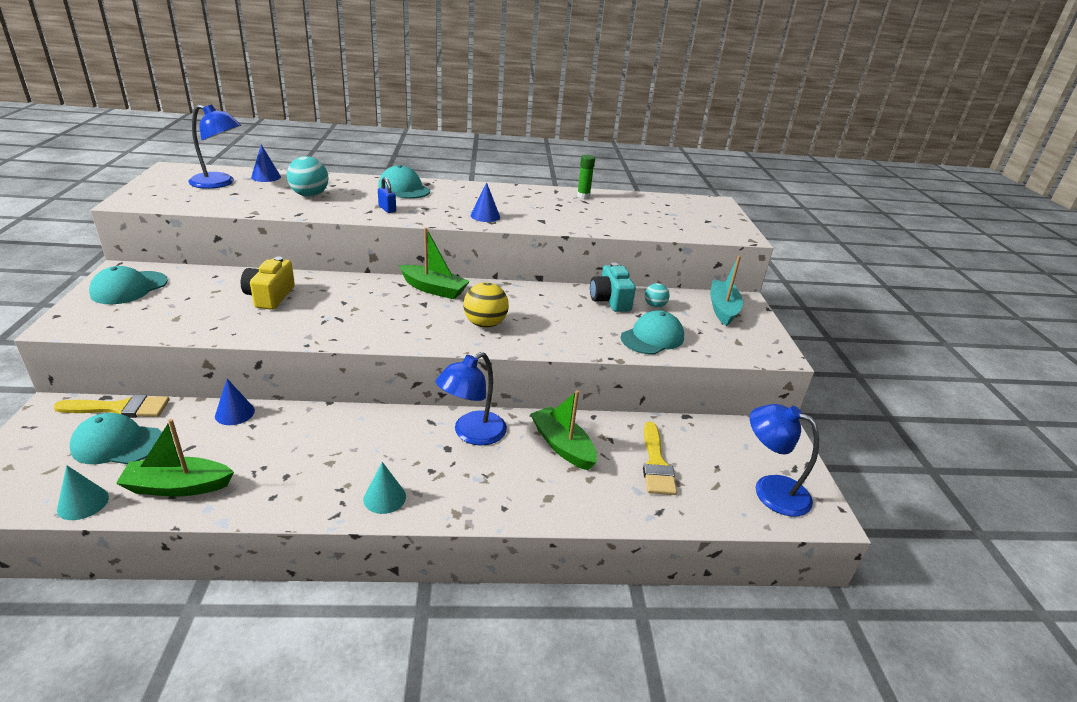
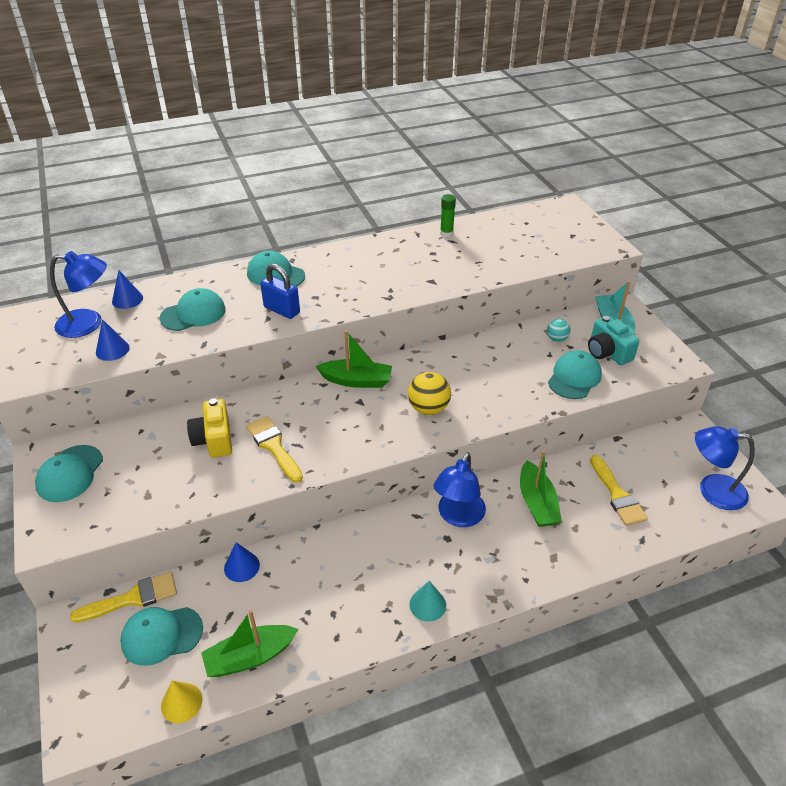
camera: 15 degrees left, 10 degrees up
(83, 503) = (181, 702): turquoise cone -> yellow cone
(310, 195) = (193, 314): turquoise ball -> turquoise cap
(317, 314) = (274, 446): none -> yellow brush
(387, 209) = (282, 310): blue padlock -> blue padlock, size x1.61
(485, 216) = (377, 291): blue cone -> blue cone (112, 350)
(562, 446) = (537, 503): green boat -> green boat turned 135 degrees counterclockwise
(610, 300) = (516, 344): turquoise camera -> turquoise camera (607, 352)

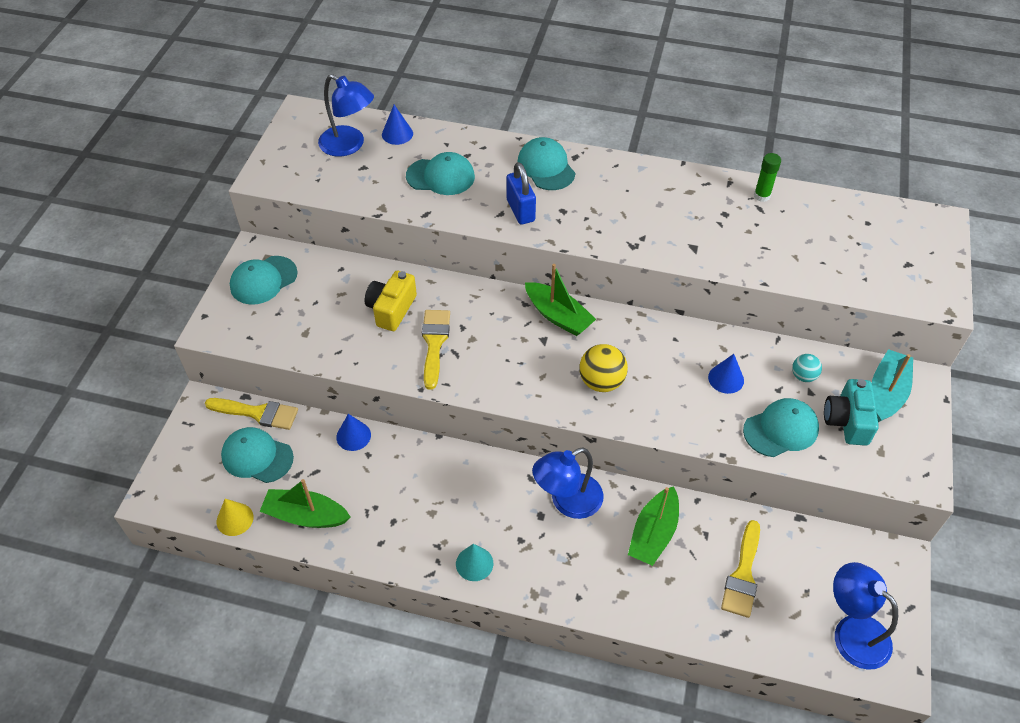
camera: 35 degrees right, 10 degrees up
(112, 350) = (349, 182): blue cone -> blue cone (726, 379)

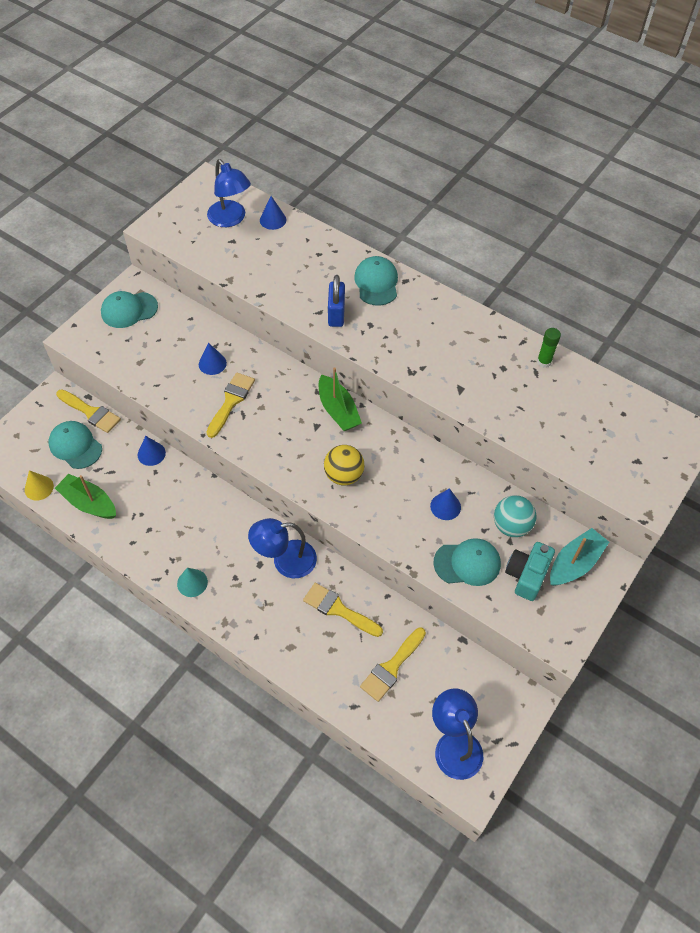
camera: 20 degrees right, 5 degrees up
(391, 309) = (212, 363): yellow camera -> blue cone
(440, 176) = (288, 266): turquoise cap -> none
(653, 533) = (338, 609): green boat -> yellow brush
(803, 376) = (511, 526): turquoise ball -> turquoise ball, size x1.67

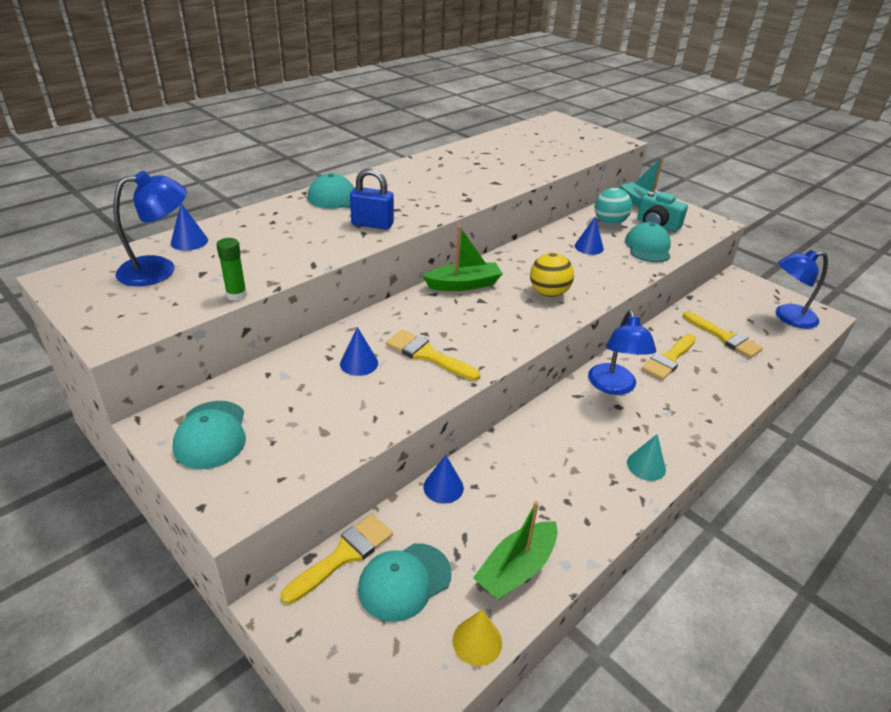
camera: 80 degrees left, 20 degrees down
(544, 362) = (475, 148): green glue stick -> green glue stick (236, 295)

